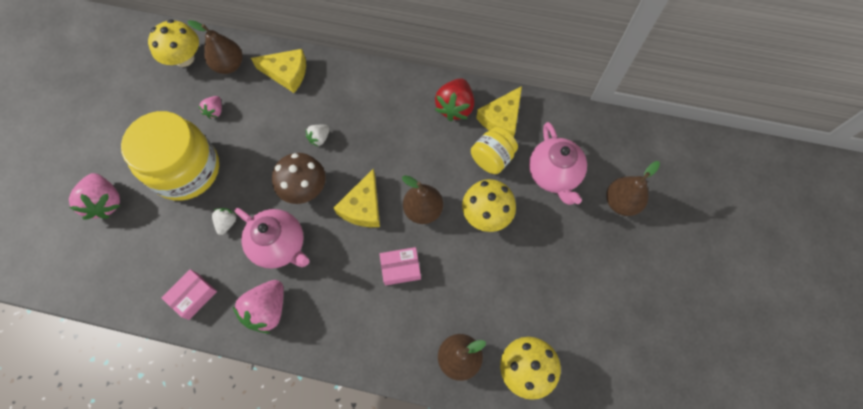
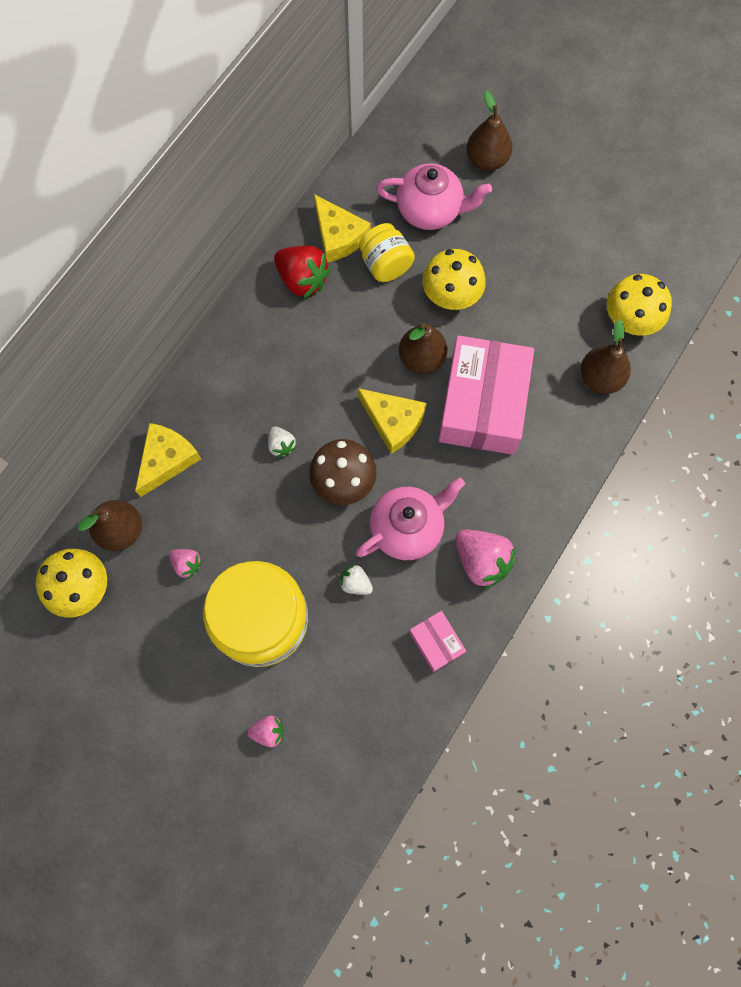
camera: 70 degrees left, 5 degrees up
(106, 202) = (268, 731): pink strawberry -> pink strawberry, size x0.54
(400, 268) = (482, 404): pink box -> pink box, size x2.21

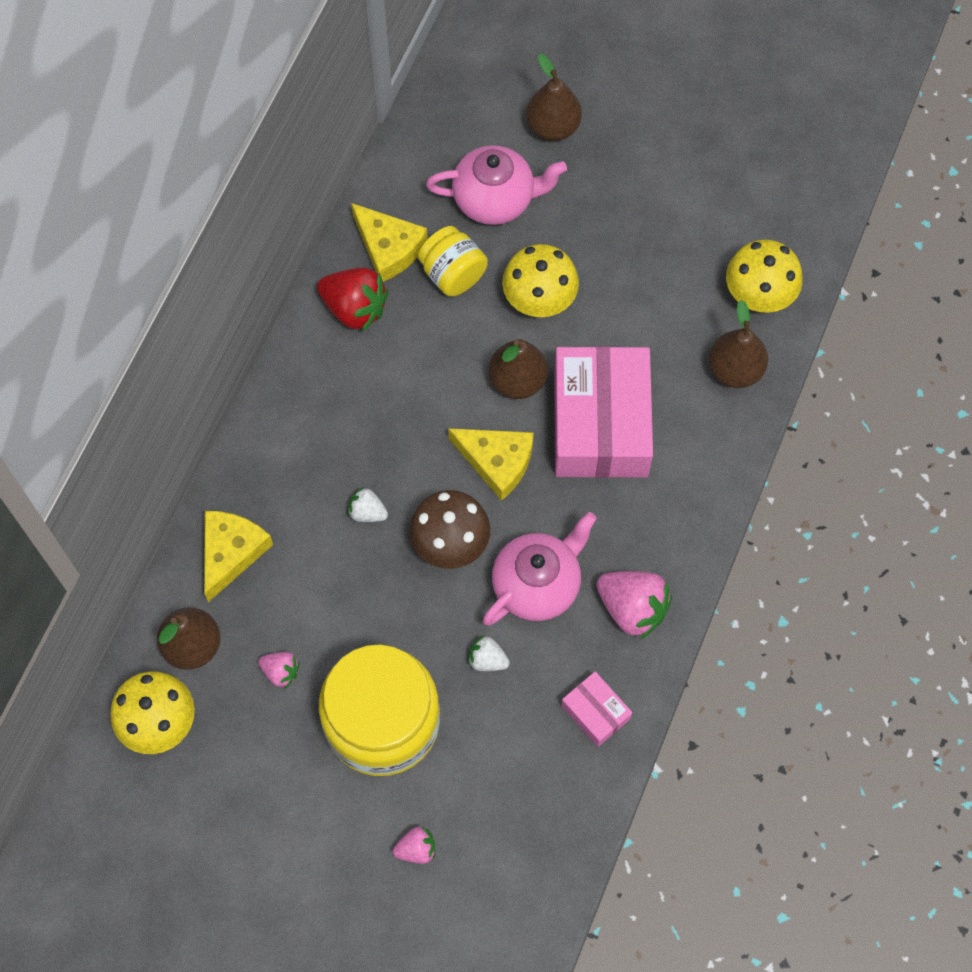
camera: 10 degrees left, 5 degrees down
(281, 445) = (367, 512): white strawberry -> white strawberry turned 150 degrees clockwise

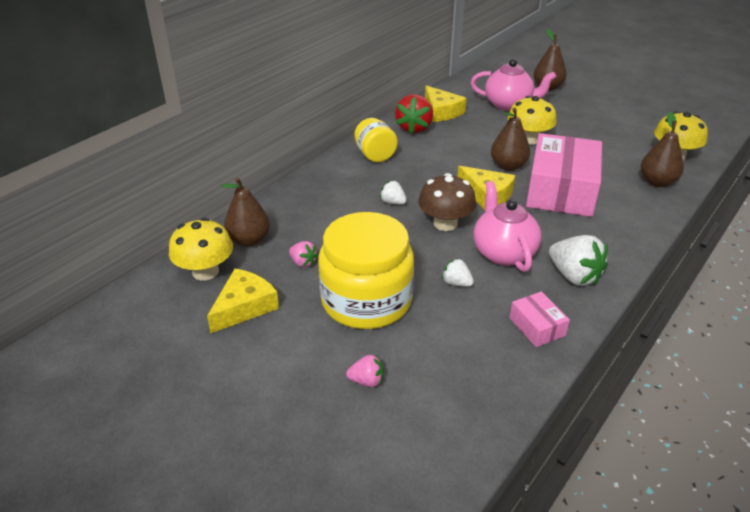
camera: 15 degrees right, 30 degrees down
(231, 552) = (296, 205): yellow cheese -> yellow cheese (244, 307)
(355, 308) = (414, 128): red strawberry -> red strawberry turned 60 degrees clockwise
(453, 274) = (477, 124): yellow jar -> yellow jar (375, 155)
(537, 585) = (503, 252): pink teapot -> pink teapot turned 75 degrees counterclockwise
(632, 608) = (574, 276): pink strawberry -> white strawberry

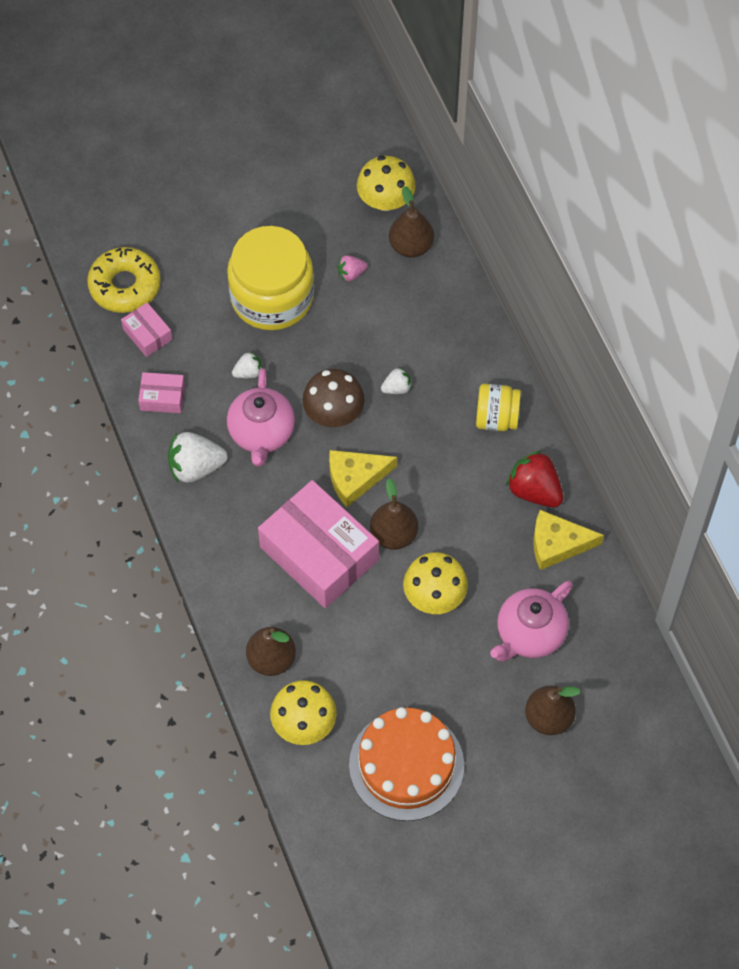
camera: 120 degrees right, 25 degrees up
(244, 307) = (321, 212): yellow cheese -> none
(367, 381) = (190, 257): pink strawberry -> none
(446, 419) = (125, 285): none -> yellow donut
(485, 370) = (147, 334): none -> pink box
(503, 252) = (261, 433): pink teapot -> pink teapot turned 75 degrees clockwise
(639, 117) = (406, 765): none -> orange cake

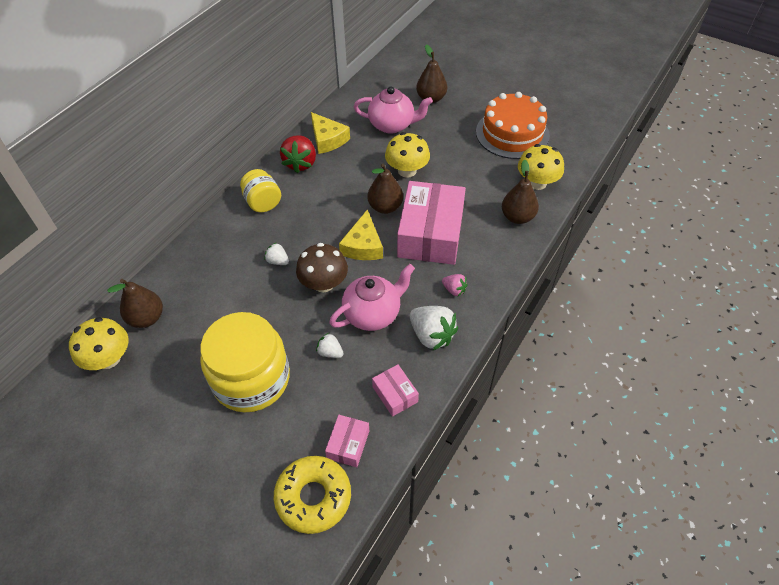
camera: 125 degrees left, 10 degrees down
(351, 273) = (196, 340): pink strawberry -> pink strawberry (454, 290)
(355, 478) = (363, 245): yellow cheese -> yellow cheese turned 60 degrees clockwise

